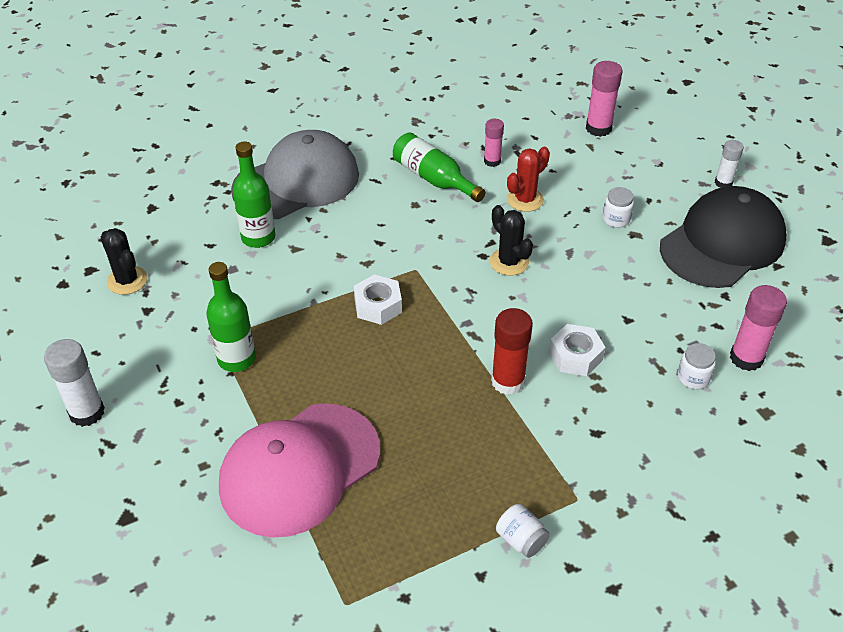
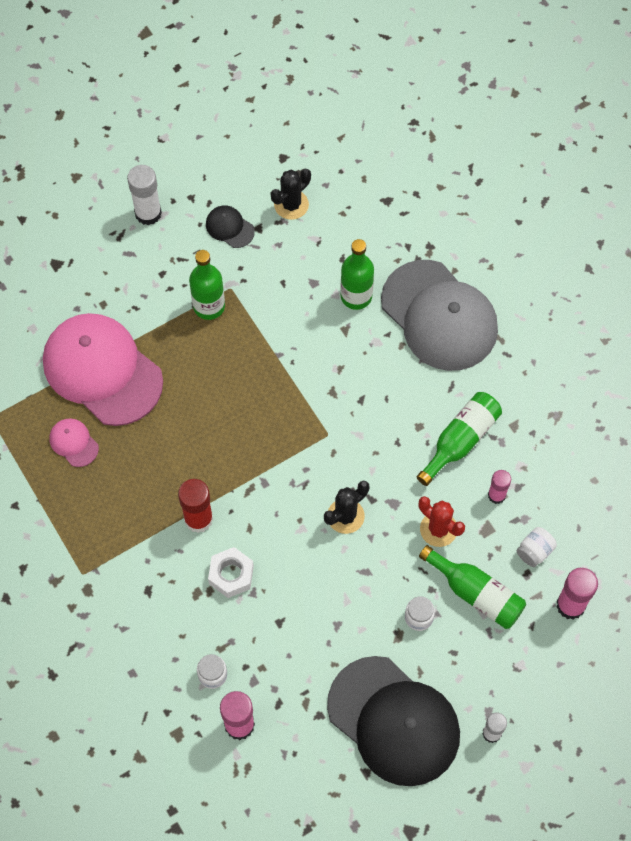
camera: 85 degrees right, 20 degrees up
(137, 335) = (229, 227): none -> black cap
(378, 306) = (278, 407): white nut -> none
(397, 504) = (73, 443): none -> pink cap
(521, 540) = (45, 532): white jar -> white jar (534, 551)
(589, 181) = (476, 593): none -> green bottle

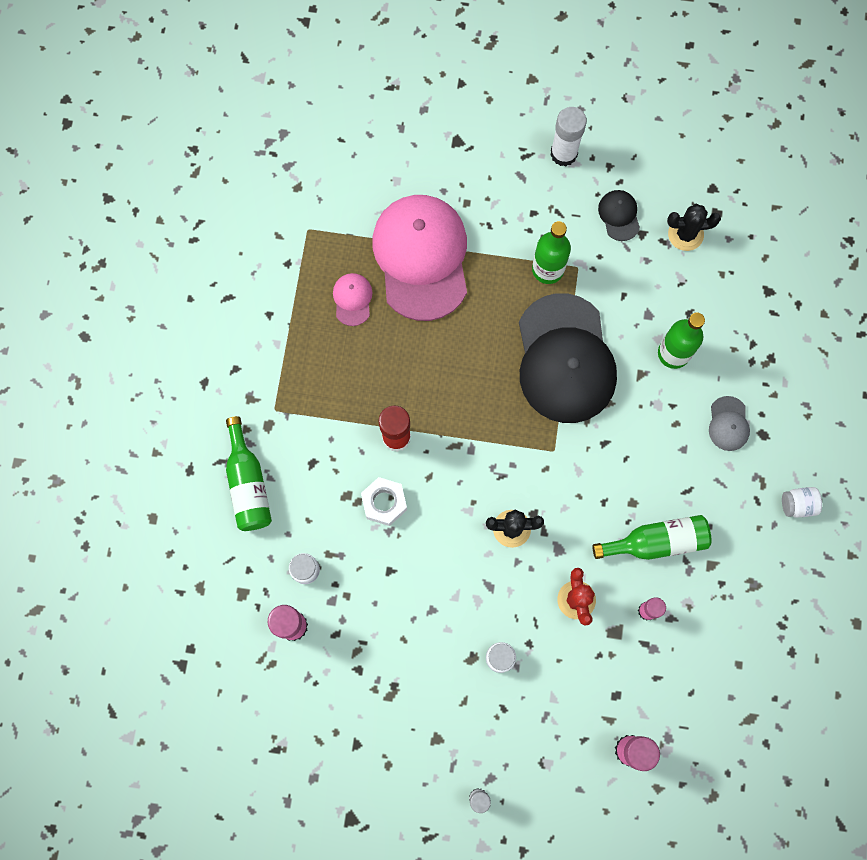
camera: 40 degrees right, 10 degrees up
(394, 721) = (411, 723): black cap -> black cap (565, 359)
(439, 316) = (728, 424): grey cap -> grey cap, size x0.41
(476, 593) = (561, 676): green bottle -> green bottle (248, 484)
(534, 551) = (638, 682): white jar -> white jar (797, 504)

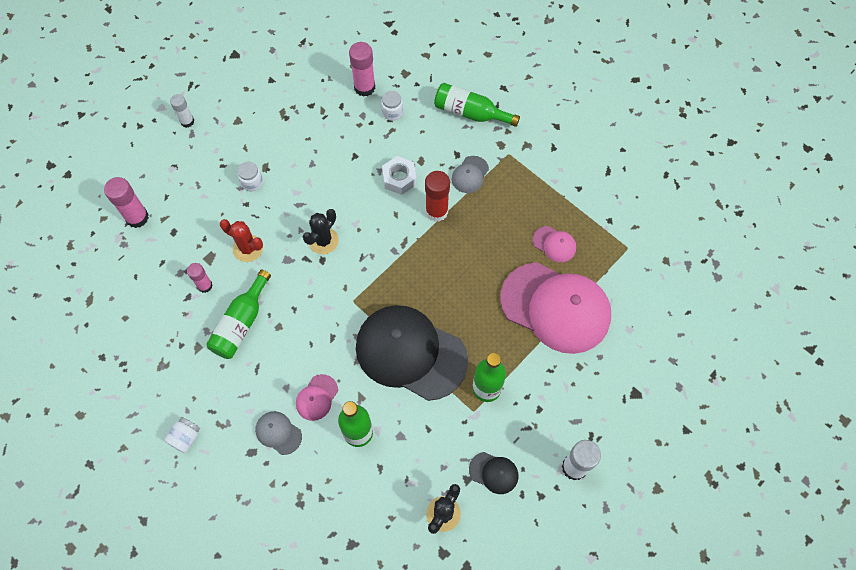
camera: 125 degrees right, 10 degrees down
(328, 433) = (470, 174): none -> grey cap
(671, 414) = (317, 397): none -> pink cap

